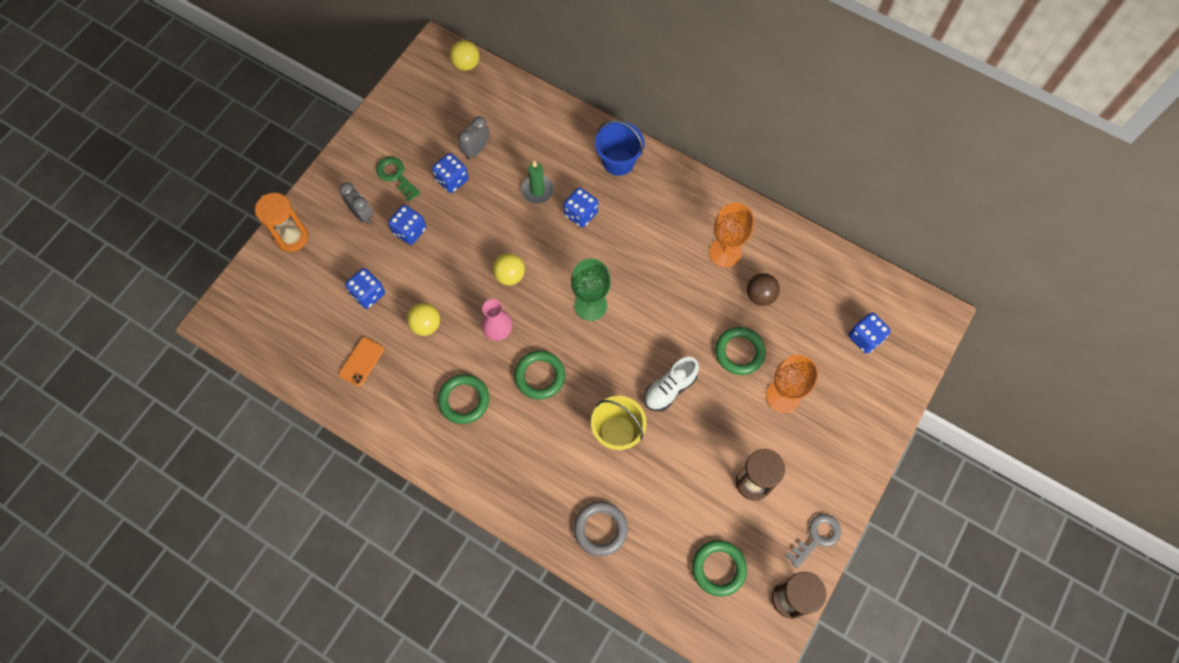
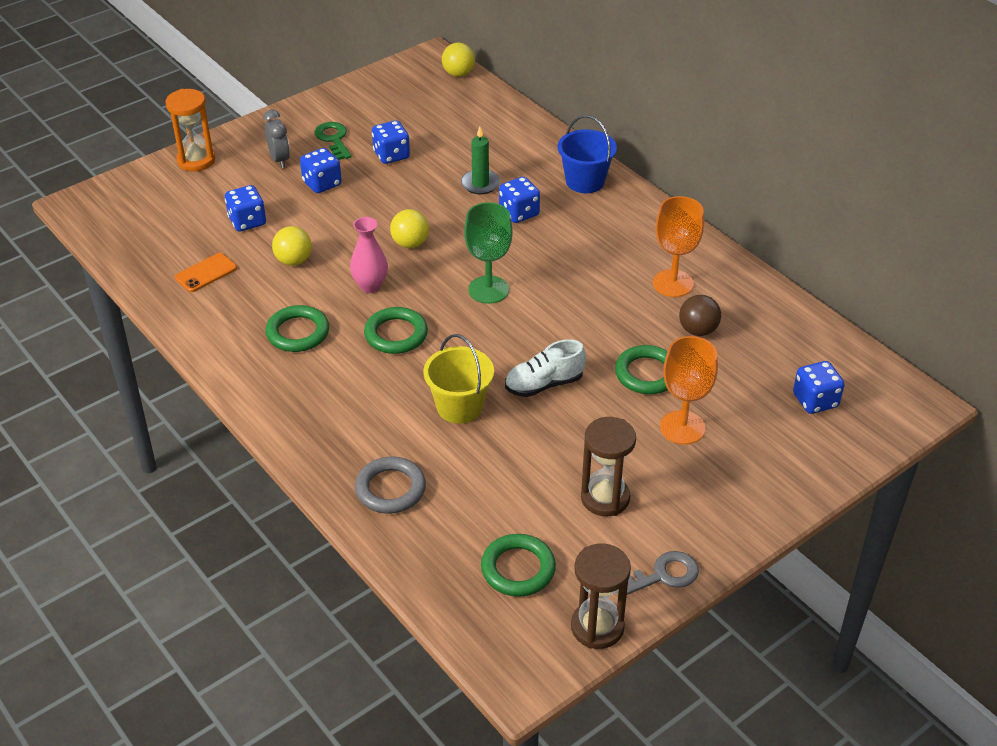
camera: 20 degrees right, 25 degrees down
(476, 150) = (431, 138): grey clock -> none

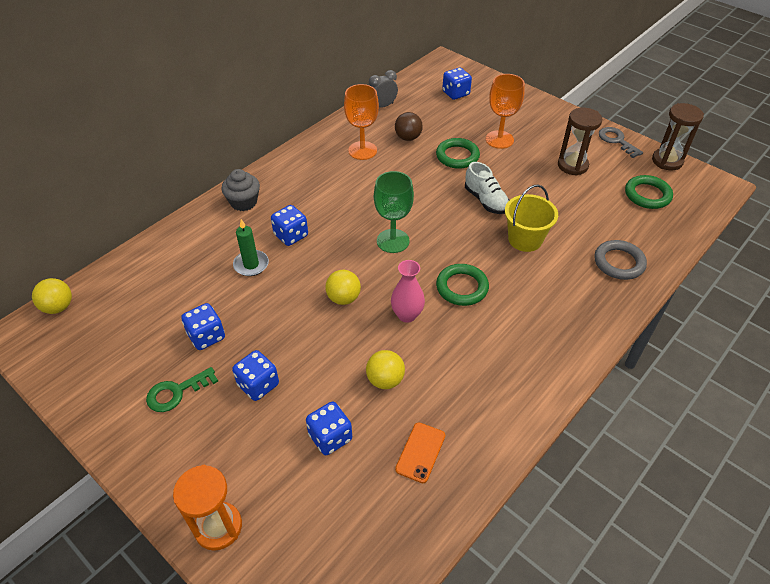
camera: 100 degrees left, 5 degrees up
(206, 273) = (420, 452): orange phone -> orange phone turned 75 degrees clockwise
(279, 159) = (215, 435): grey clock -> grey clock (382, 106)
(298, 332) = (481, 353): green ring -> none
(585, 181) = (244, 202): blue bucket -> grey cupcake

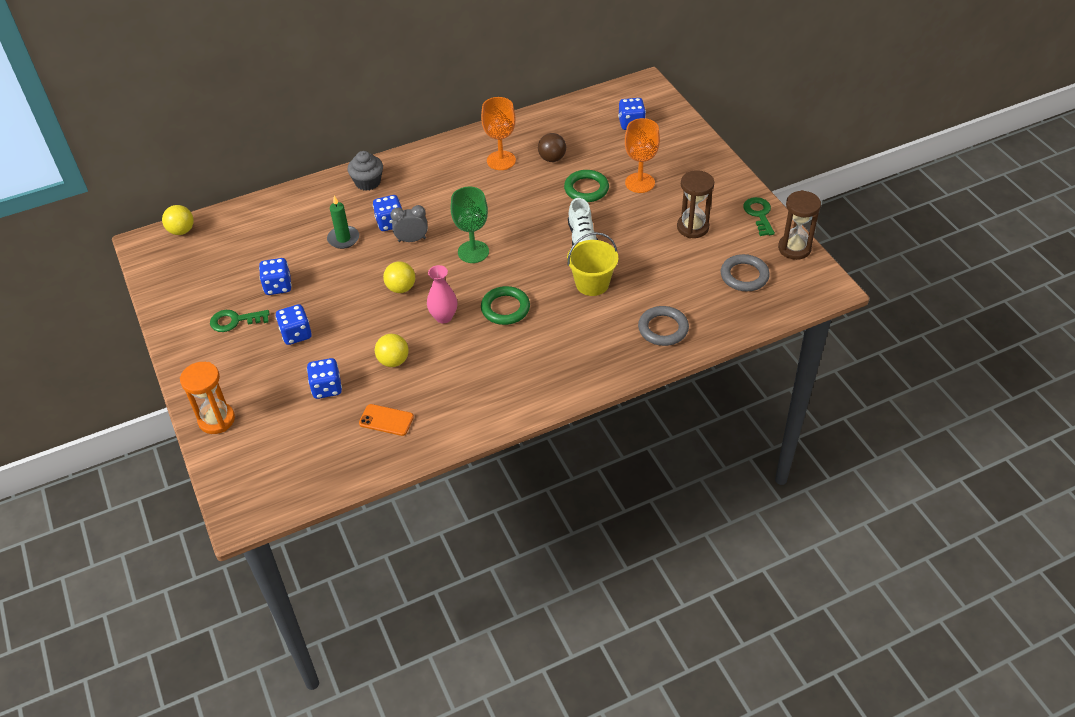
camera: 25 degrees right, 0 degrees up
(382, 106) = (549, 120): grey clock -> grey clock (412, 240)
(420, 452) = (386, 420): orange phone -> orange phone turned 60 degrees clockwise
(616, 141) = (759, 214): grey key -> green key
(647, 195) = (744, 276): green ring -> grey ring

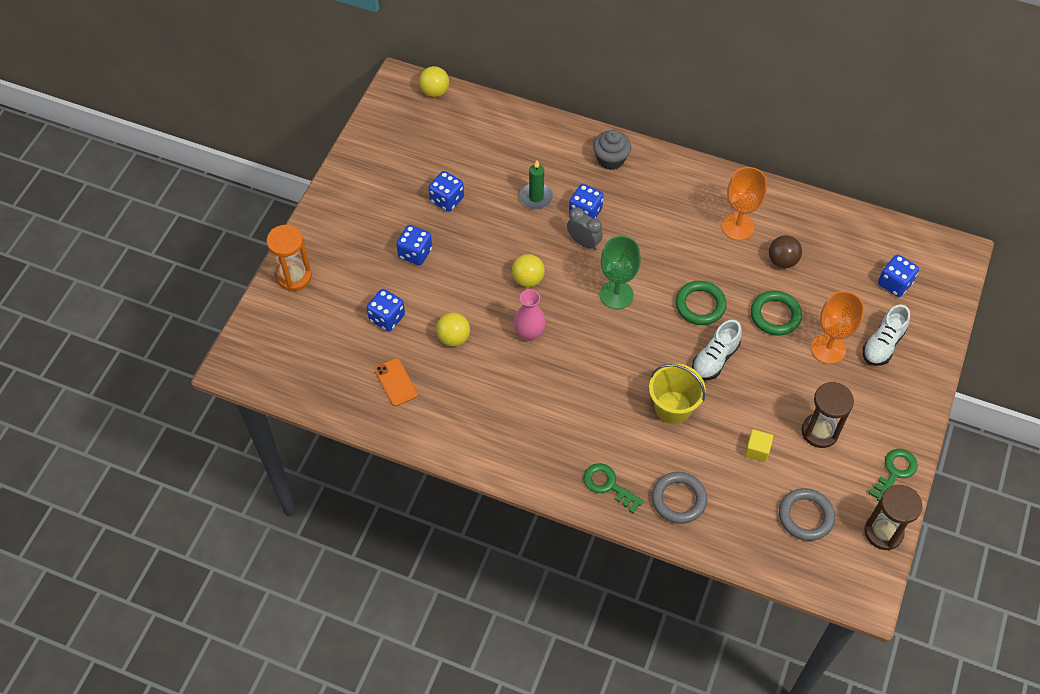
camera: 45 degrees right, 10 degrees up
(234, 321) = (388, 204): green key -> green key (608, 485)
(505, 308) = (581, 368): green ring -> green ring (700, 305)
(666, 158) = (882, 344): none -> white shoe
(671, 265) = (757, 450): none -> yellow cube

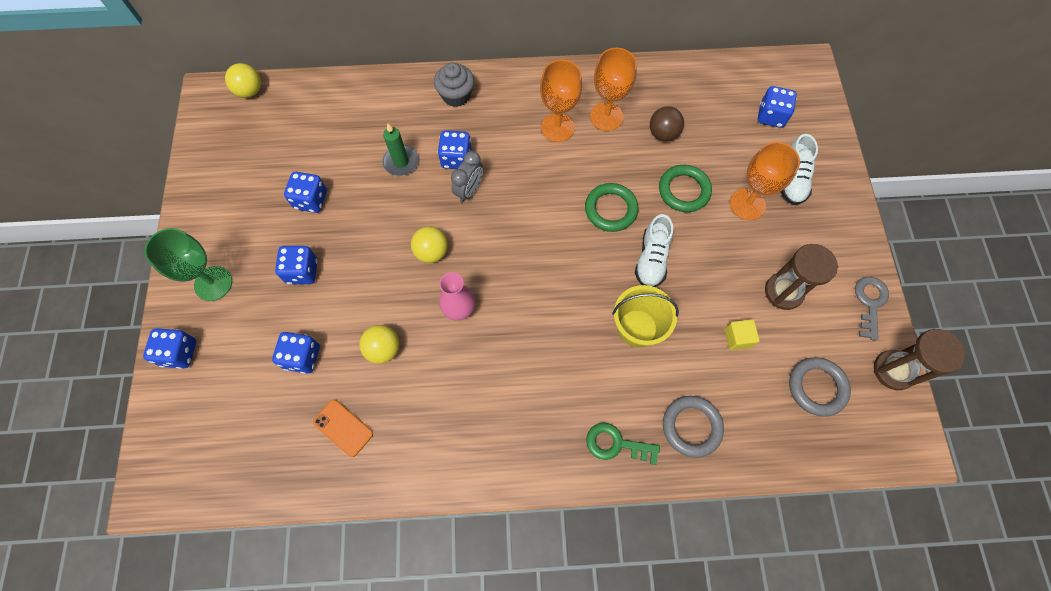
camera: 25 degrees left, 10 degrees up
(294, 277) = (179, 353): orange hourglass -> blue dice
(584, 242) = (469, 190): grey clock -> grey clock turned 105 degrees clockwise
(616, 295) = (526, 232): green goblet -> green goblet (213, 283)
(688, 220) = (557, 128): none -> orange goblet
(895, 472) = (870, 302): green key -> grey key

